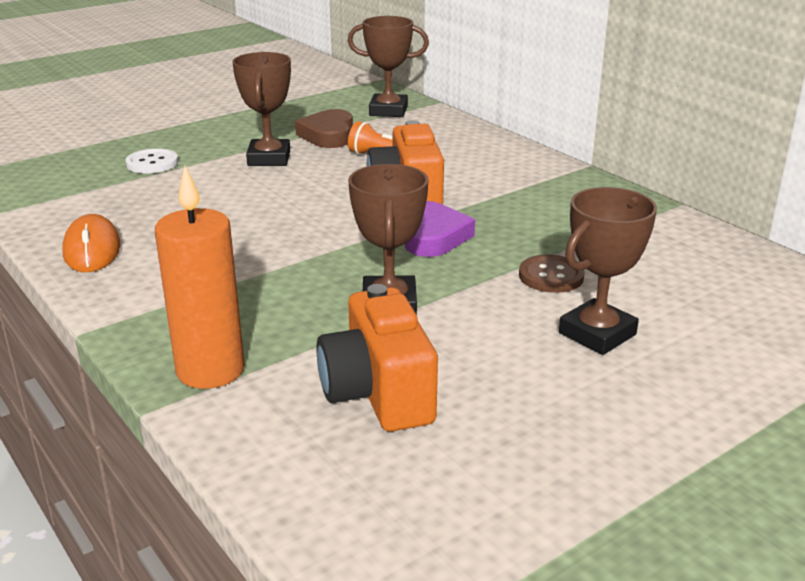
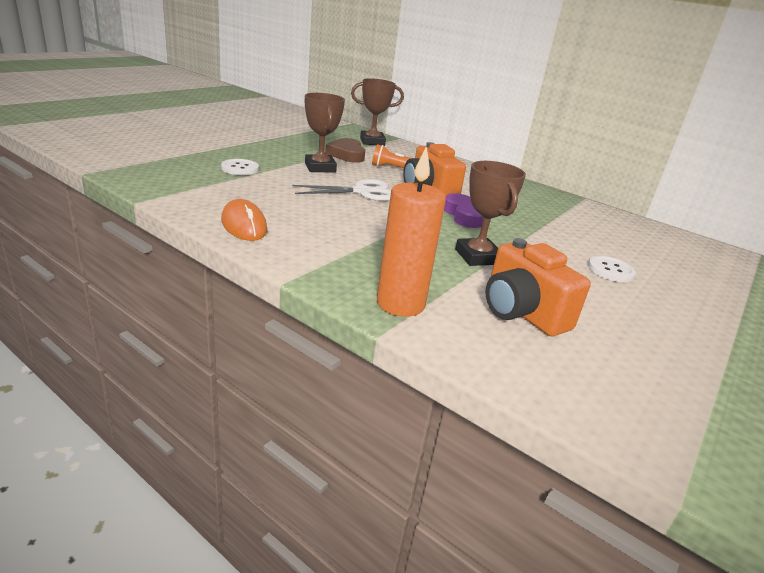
camera: 20 degrees left, 0 degrees up
(299, 197) = (361, 192): none -> white scissors
(551, 276) = (555, 238): brown button -> none
(597, 334) = (610, 270): brown trophy -> white button

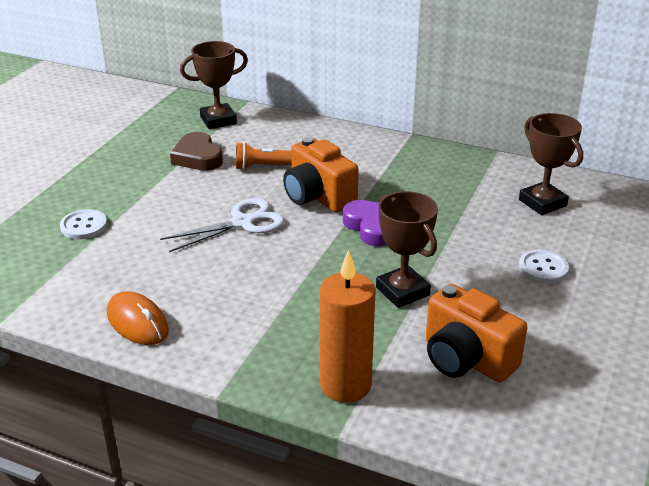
camera: 10 degrees left, 5 degrees up
(320, 168) = (176, 193): brown trophy -> brown trophy (542, 203)

